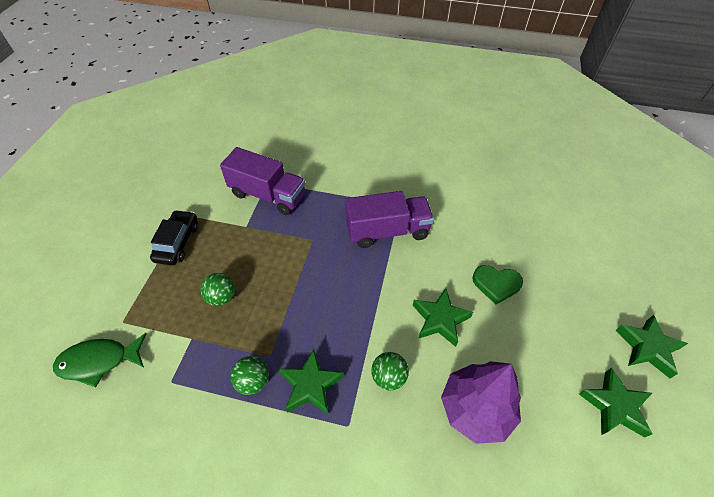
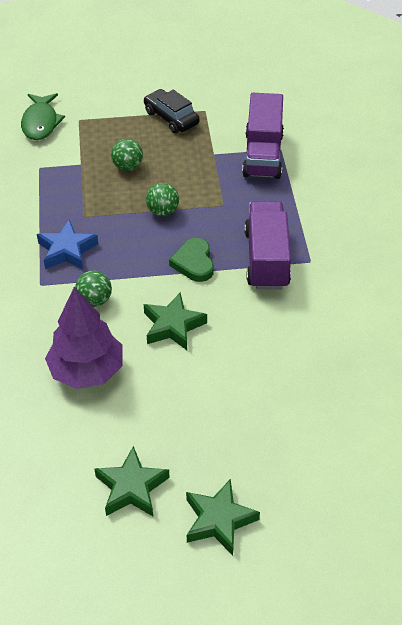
camera: 70 degrees right, 5 degrees down
(99, 361) = (40, 122): green fish -> green fish turned 150 degrees counterclockwise
(177, 242) = (171, 118): black car -> black car turned 120 degrees counterclockwise
(253, 381) = (57, 214): green ball -> green ball (162, 211)
(311, 385) = (67, 250): green star -> blue star
(387, 231) = (266, 259): purple truck -> purple truck turned 150 degrees counterclockwise
(496, 284) = (240, 366): green heart -> green heart (194, 263)

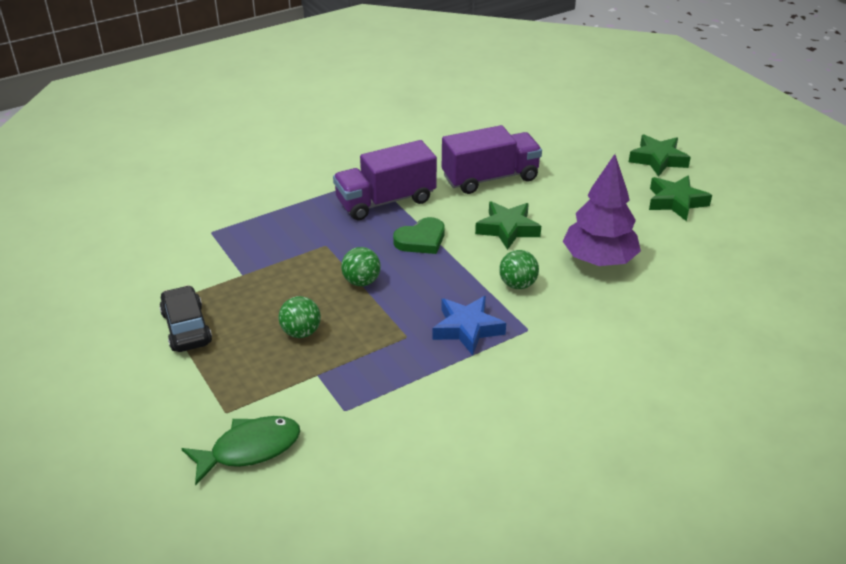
camera: 115 degrees left, 10 degrees down
(171, 118) = (186, 328): black car -> black car turned 135 degrees clockwise
(263, 155) = (227, 240): purple truck -> purple truck (490, 178)

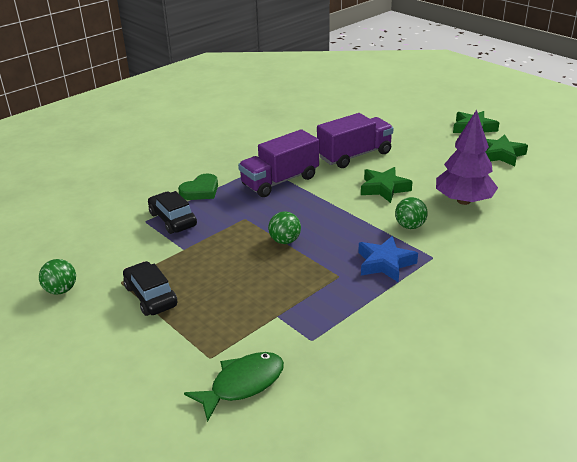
camera: 10 degrees left, 5 degrees down
(243, 234) = (173, 219): none -> black car
(301, 332) = (250, 285): green ball -> green ball (61, 290)
(421, 240) = (320, 205): green heart -> green heart (200, 191)

